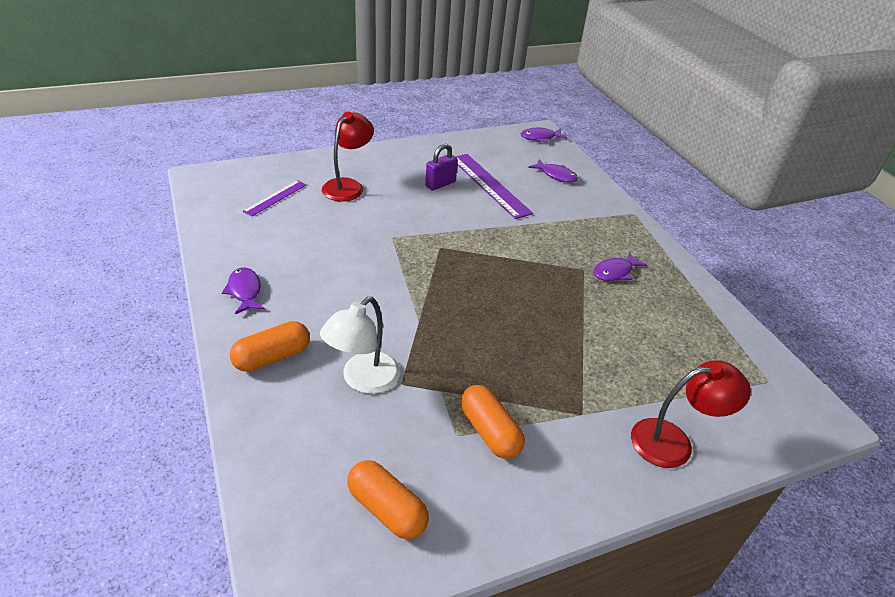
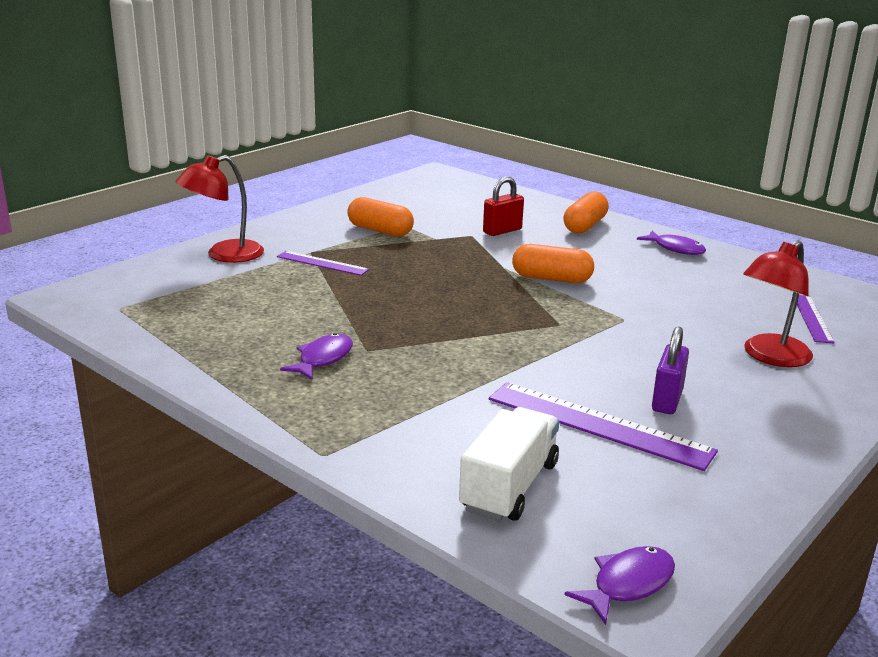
camera: 155 degrees right, 15 degrees down
(348, 186) = (770, 357): red lamp -> red lamp turned 45 degrees clockwise
(363, 380) = (502, 231): white lamp -> red padlock
(387, 509) = (418, 197): orange capsule -> orange capsule (551, 279)
(556, 175) = (509, 486): purple fish -> white truck
(577, 388) = (322, 263): none -> purple ruler

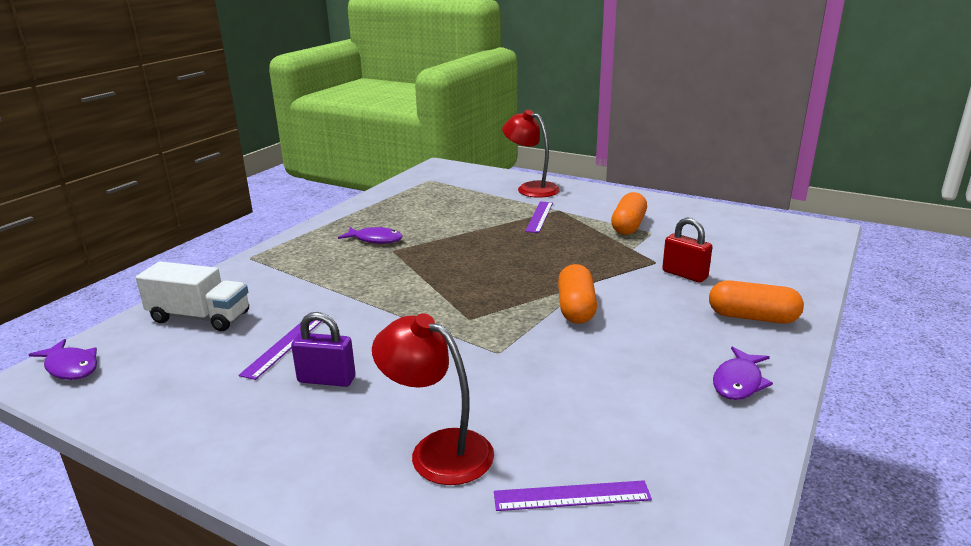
camera: 80 degrees right, 0 degrees up
(598, 425) = (282, 347): purple ruler -> purple ruler, size x0.58

